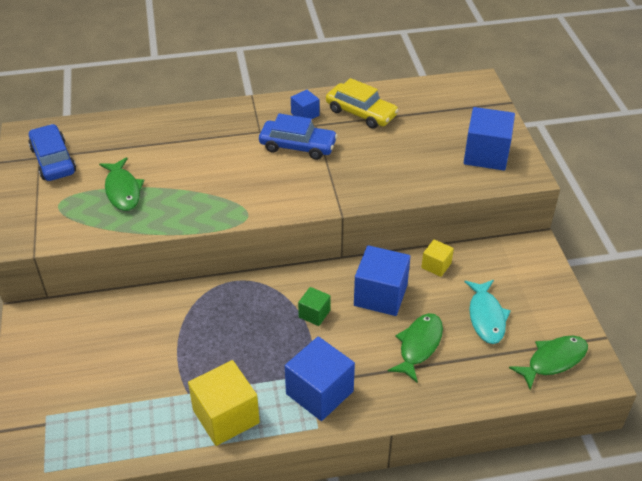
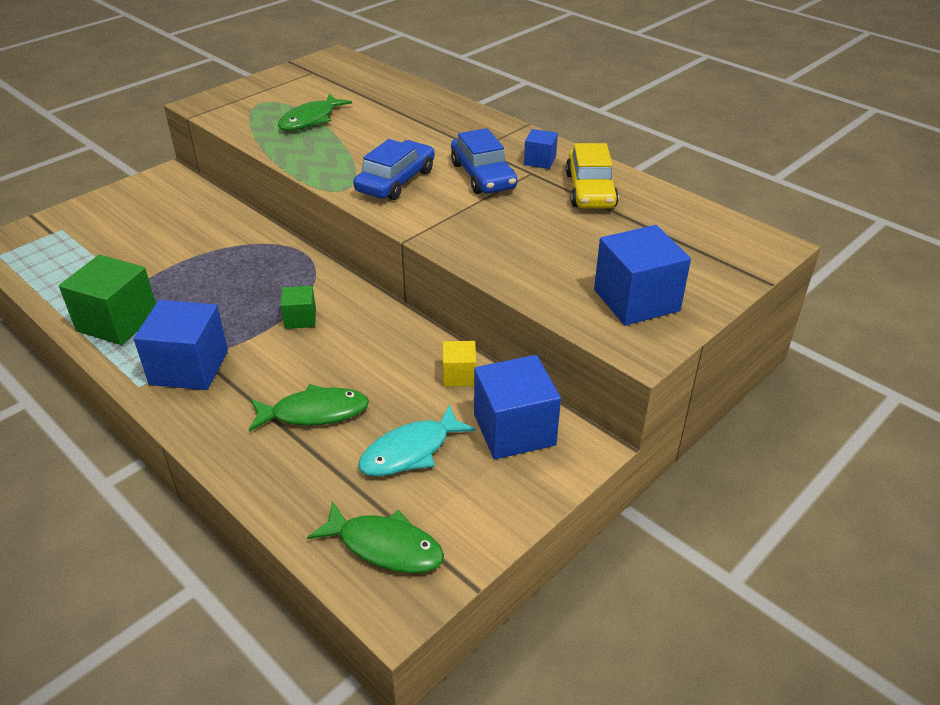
camera: 55 degrees right, 5 degrees down
(53, 160) = (316, 78): blue car -> blue car (396, 181)
(226, 416) = (117, 322): yellow cube -> green cube
(380, 295) = (370, 352): blue cube -> blue cube (514, 430)

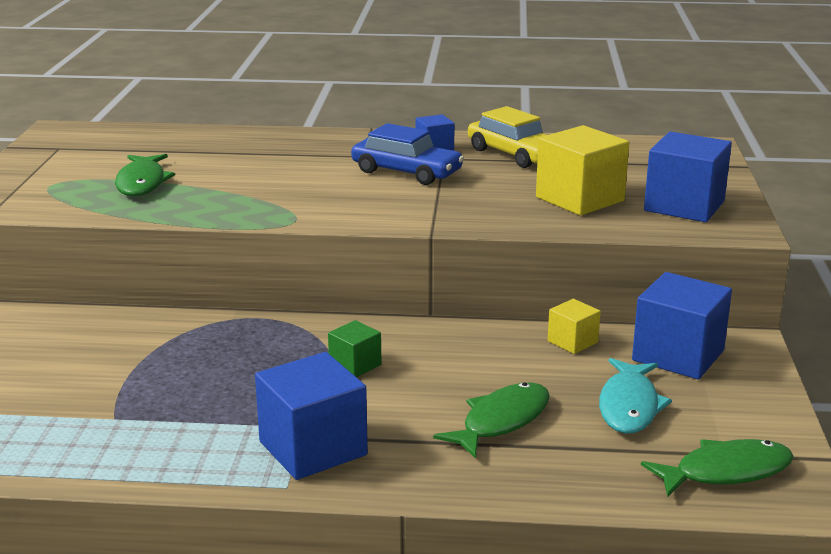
camera: 40 degrees left, 15 degrees down
(117, 322) = (153, 451): green cube -> none
(396, 181) = (334, 199): blue car -> none
(564, 255) = (579, 199): none -> yellow cube

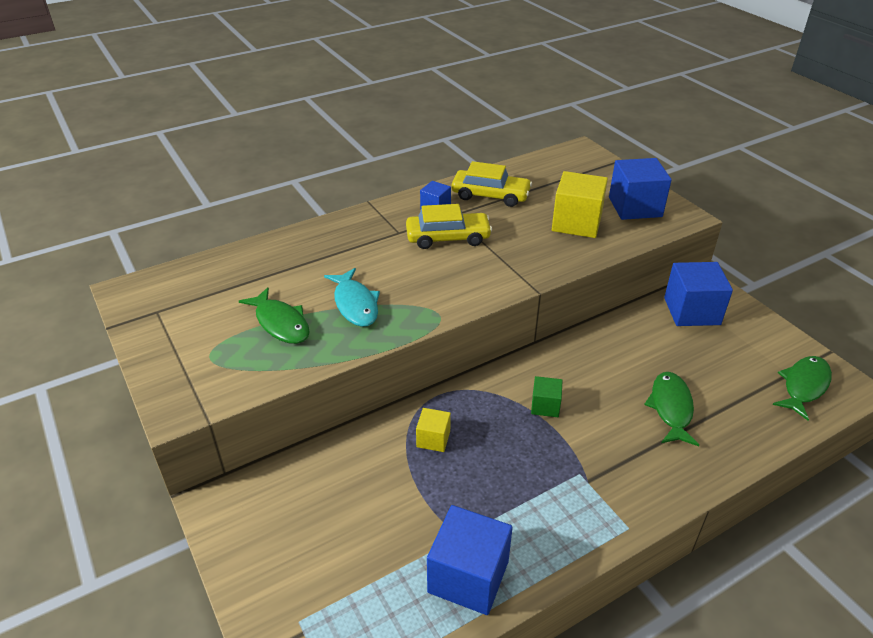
camera: 35 degrees left, 15 degrees up
(313, 448) = (605, 488): blue cube -> blue cube (468, 576)
(406, 172) = (448, 238): blue car -> yellow car
(572, 342) = (633, 326): yellow cube -> yellow cube (433, 439)
(629, 406) = (713, 362): turquoise fish -> turquoise fish (355, 304)

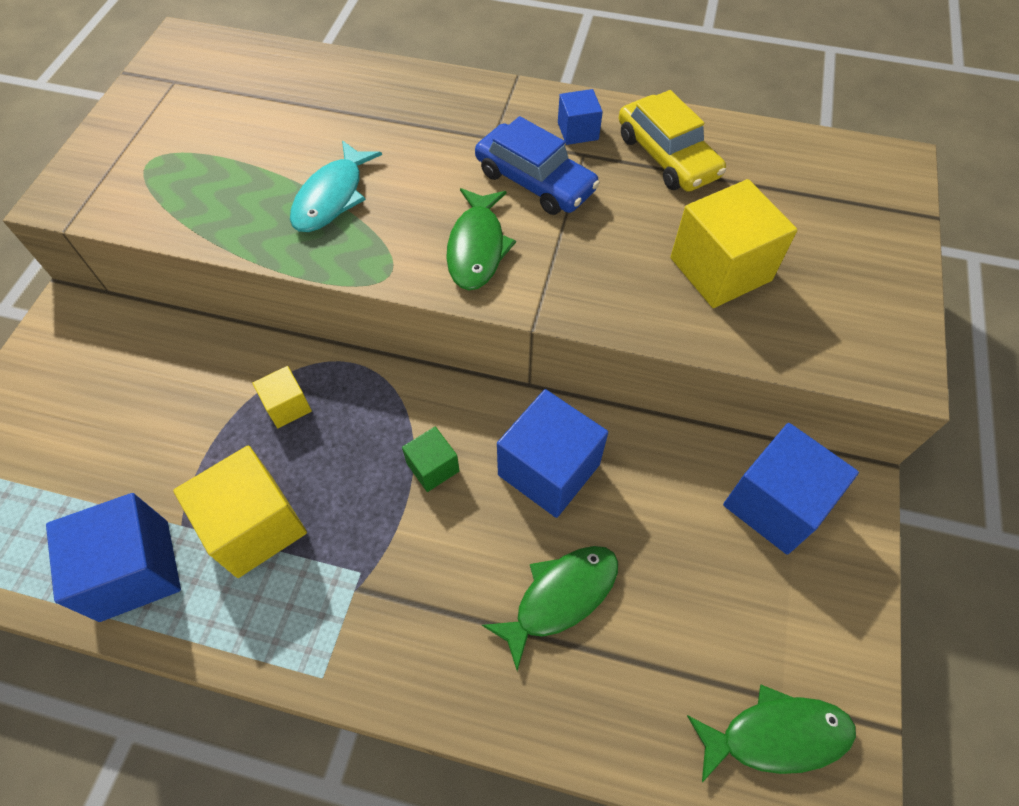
camera: 45 degrees right, 20 degrees up
(280, 323) = (244, 169): green fish -> green fish (477, 248)
(448, 238) = (535, 181): yellow car -> blue car
(500, 501) = (255, 526): none -> yellow cube
(635, 207) = (841, 302): blue cube -> blue cube (549, 469)

